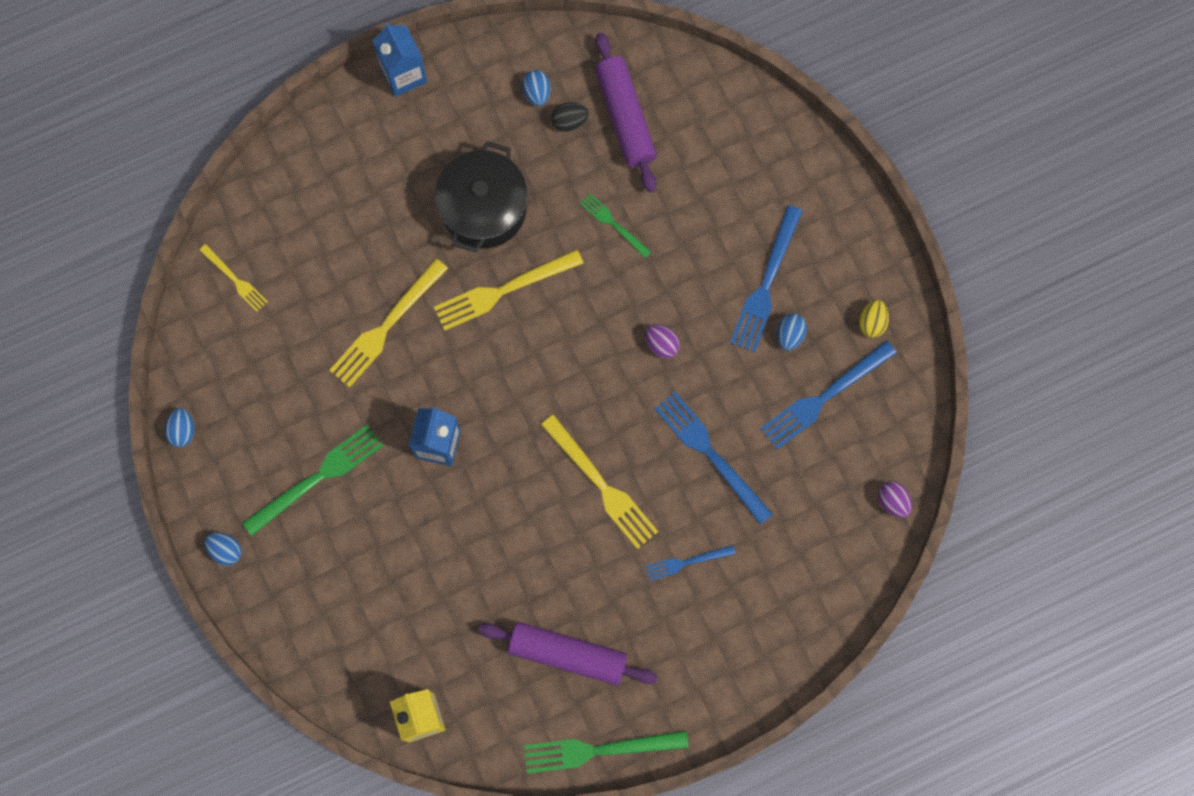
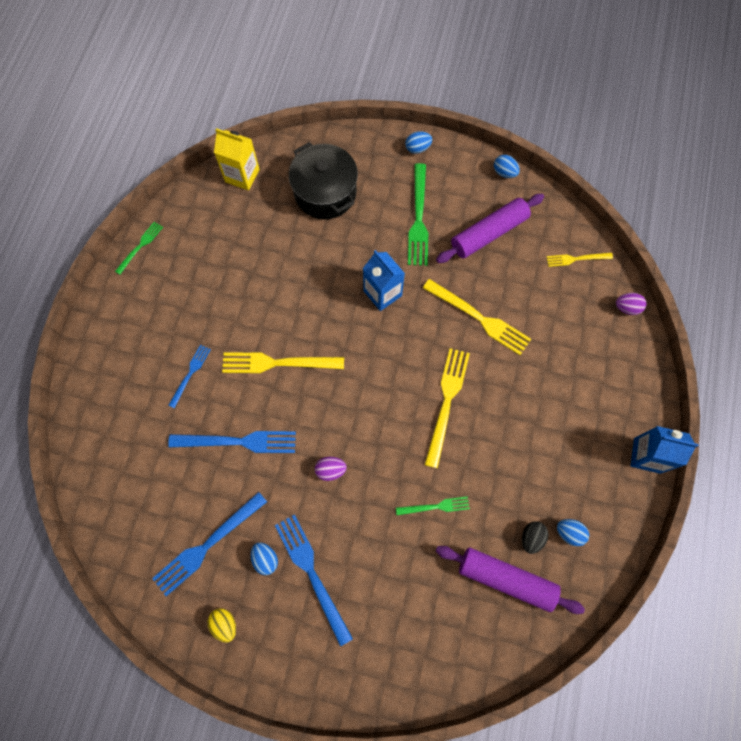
camera: 130 degrees right, 5 degrees down
(386, 326) = (479, 318): yellow fork -> yellow fork turned 135 degrees clockwise
(483, 208) = (511, 433): black pot -> black pot (325, 193)
(568, 654) = (203, 270): purple rolling pin -> purple rolling pin (489, 234)
(598, 750) = (140, 246): green fork -> green fork, size x0.57
(824, 397) = (207, 545): blue fork -> blue fork turned 135 degrees counterclockwise
(892, 501) = (106, 529): purple egg -> purple egg (627, 308)

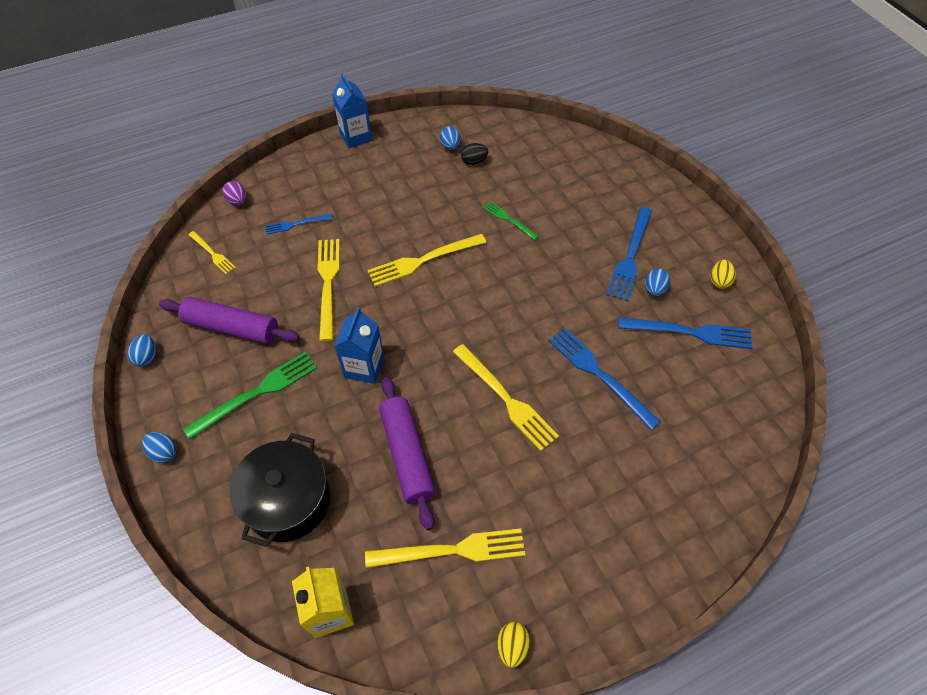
camera: 130 degrees left, 15 degrees down
(140, 246) = (512, 646): green fork -> yellow egg
(190, 374) = (586, 462): blue fork -> blue fork (296, 224)
(215, 255) = (452, 550): none -> yellow fork
(330, 470) = (551, 296): purple egg -> none
(506, 579) = (514, 159): purple rolling pin -> purple rolling pin (407, 455)

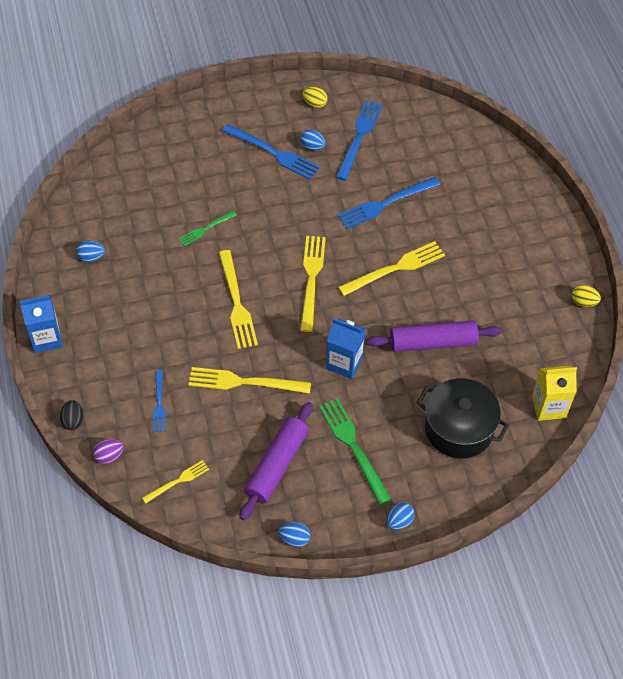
camera: 80 degrees left, 0 degrees up
(452, 550) = (513, 325): yellow fork -> yellow fork (311, 279)
(474, 161) = (120, 241): black egg -> black egg (73, 421)

